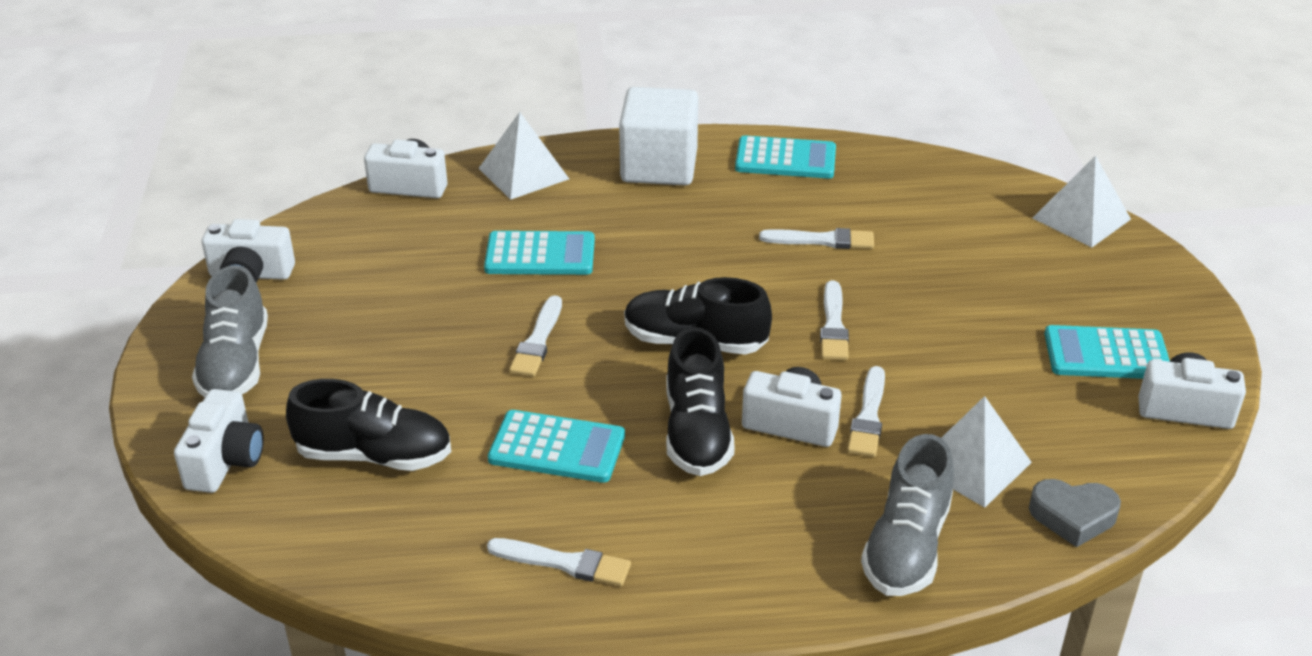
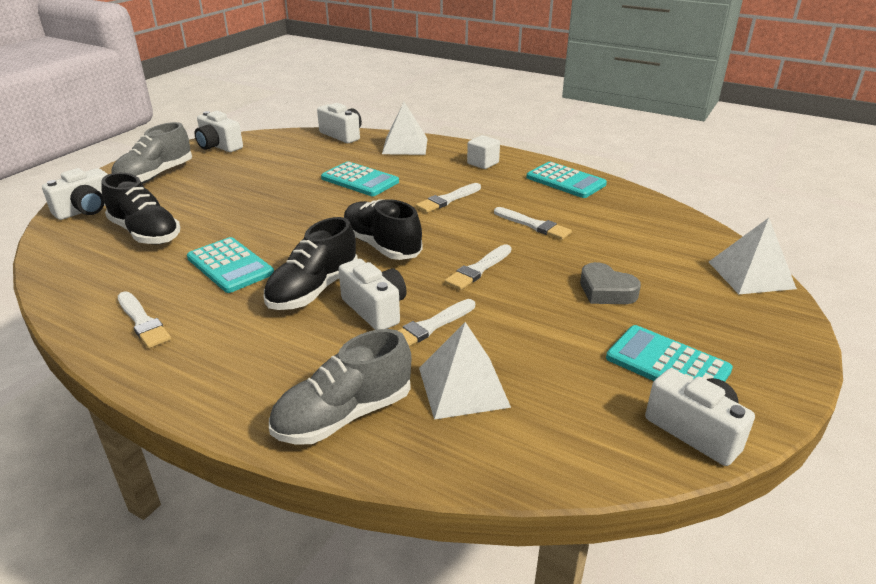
camera: 35 degrees right, 5 degrees down
(538, 341) = (299, 215): white brush -> white brush (447, 199)
(659, 166) = (483, 163): white cube -> white cube, size x0.50
(1073, 516) = (495, 461): grey heart -> grey heart (606, 291)

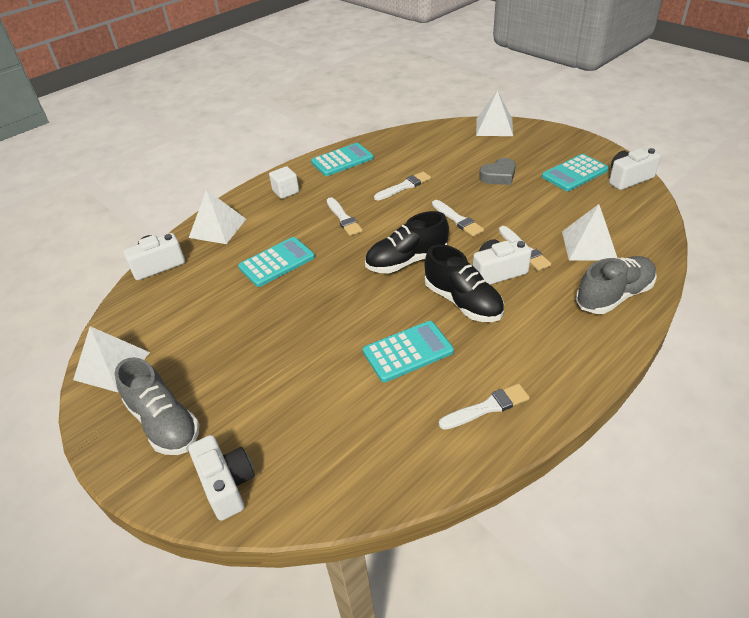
camera: 70 degrees left, 10 degrees up
(145, 233) = (315, 420): black shoe -> none
(219, 146) = (112, 365): white camera -> white pyramid
(344, 415) = (614, 296): grey shoe -> grey shoe turned 105 degrees counterclockwise

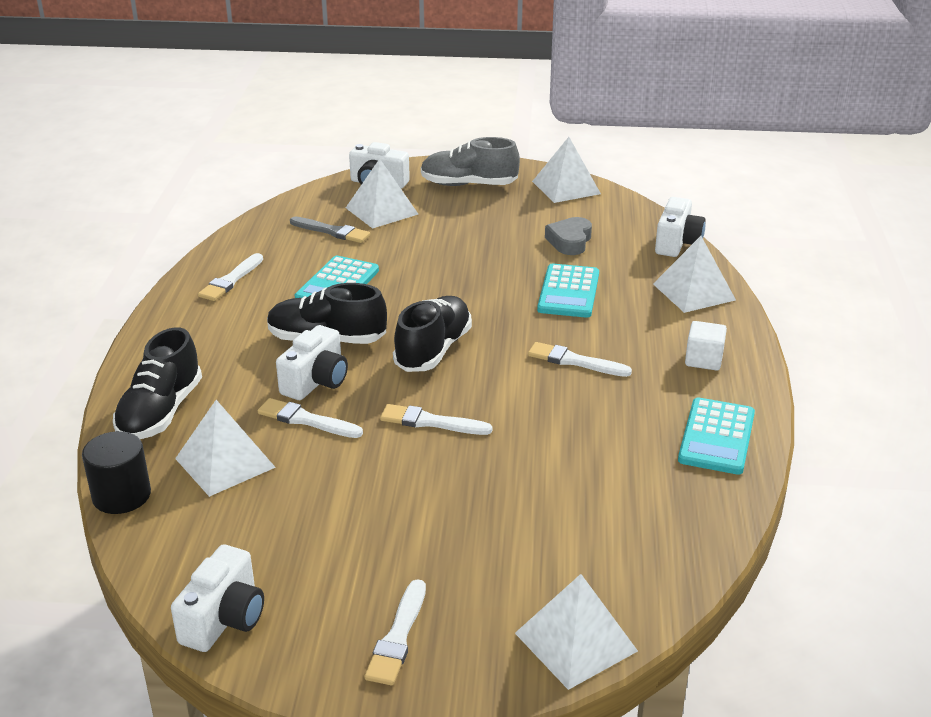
camera: 135 degrees right, 10 degrees down
(276, 431) = (381, 211): none -> white pyramid
(348, 426) = (332, 231): none -> grey brush
(404, 186) = (564, 437): white brush -> white brush (398, 637)
(498, 176) = (447, 520): grey heart -> grey heart (570, 241)
(574, 173) = (326, 587): turquoise calculator -> none
(614, 296) = (160, 412): grey shoe -> black shoe
(660, 251) = (121, 495): none -> black cylinder

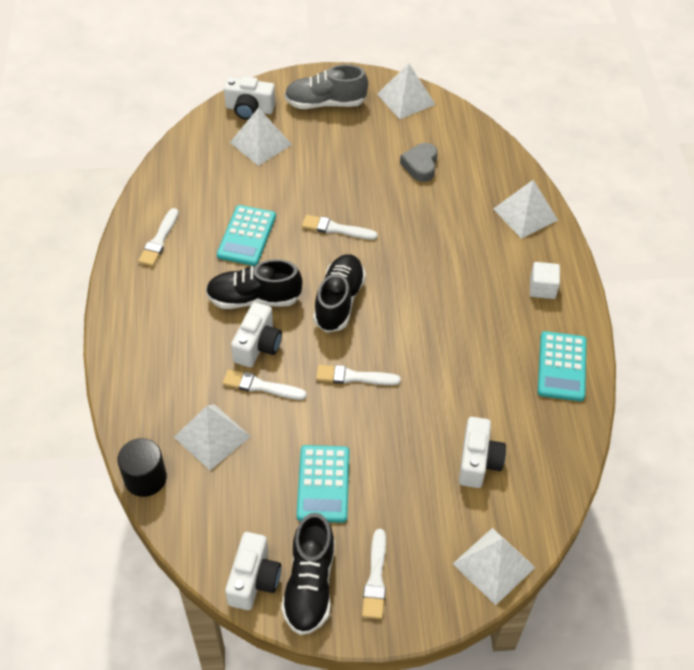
camera: 10 degrees left, 20 degrees up
(160, 412) = (148, 392): black shoe -> black shoe (310, 584)
(332, 231) = (226, 173): grey brush -> none
(568, 292) = (430, 225): turquoise calculator -> turquoise calculator (323, 484)
(574, 361) = (447, 301): white brush -> white brush (336, 229)
(677, 243) = (505, 159): white camera -> white camera (478, 461)

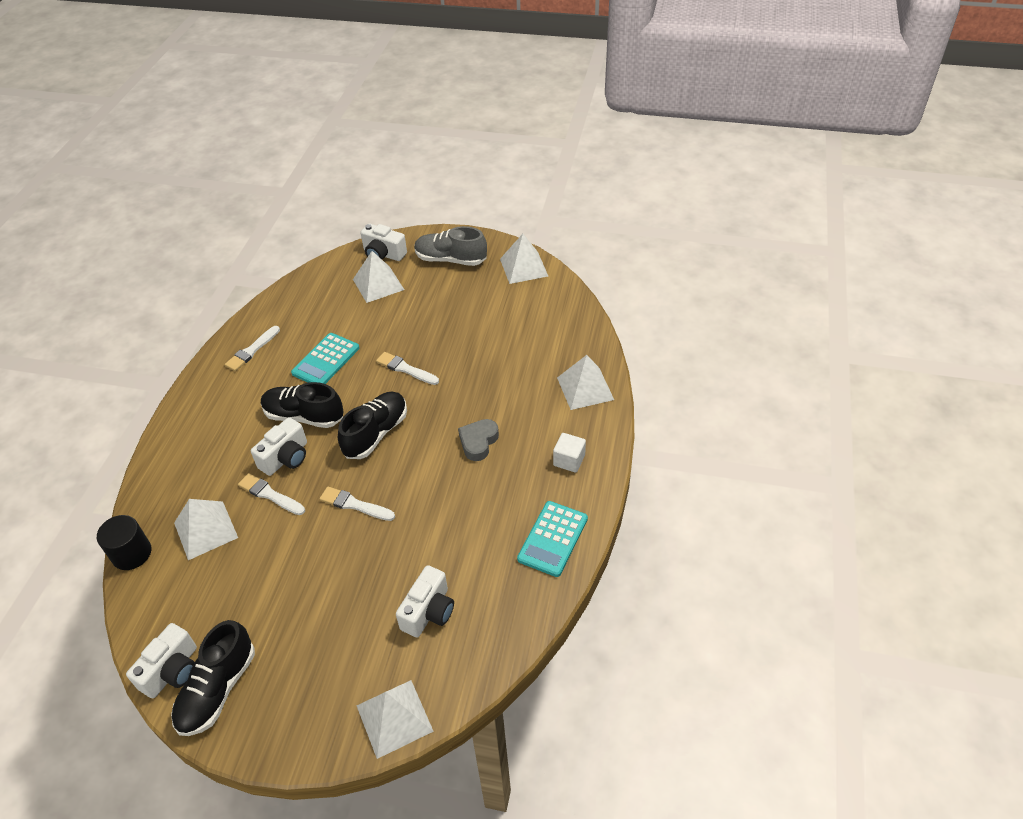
camera: 20 degrees right, 5 degrees down
(323, 484) = (278, 597): turquoise calculator -> none
(375, 578) = (279, 700): white brush -> none
(420, 165) = (508, 327): grey heart -> grey heart (478, 442)

